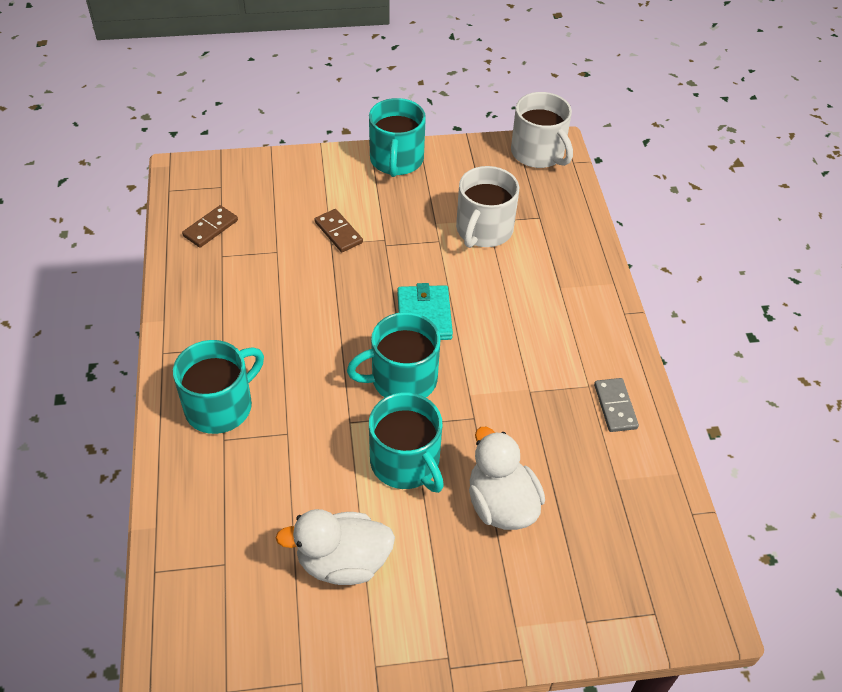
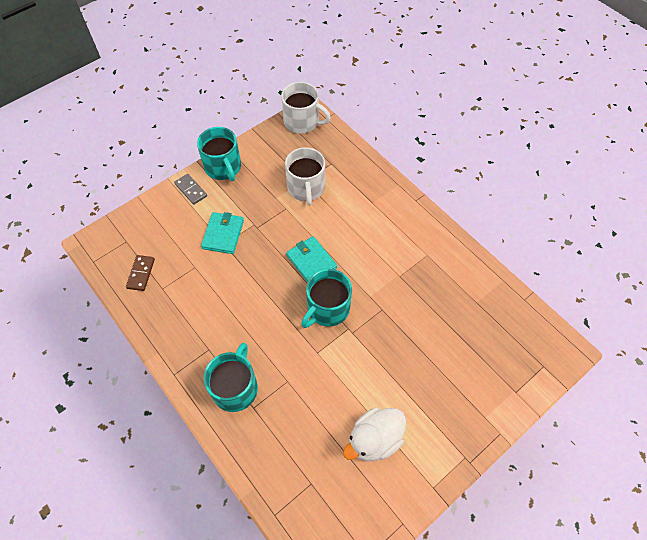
camera: 30 degrees left, 10 degrees up
(338, 232) = (223, 234): brown domino -> turquoise wallet
(406, 462) = (365, 359): turquoise mug -> none
(501, 504) = (431, 352): white duck -> none
(615, 406) = (448, 259): grey domino -> grey domino (191, 190)

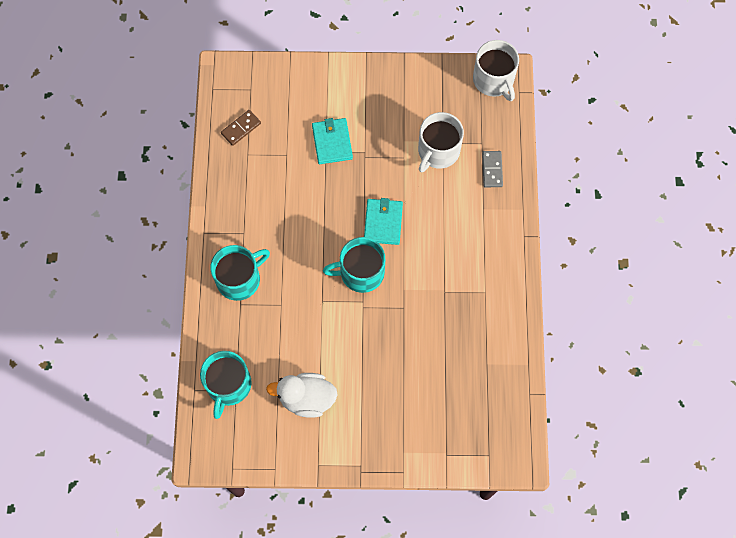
camera: 40 degrees right, 10 degrees up
(191, 190) = (338, 79): grey domino -> grey domino (492, 170)
(223, 167) = (383, 76): turquoise mug -> turquoise mug (228, 385)
(223, 234) = (332, 142): turquoise wallet -> turquoise wallet turned 60 degrees counterclockwise

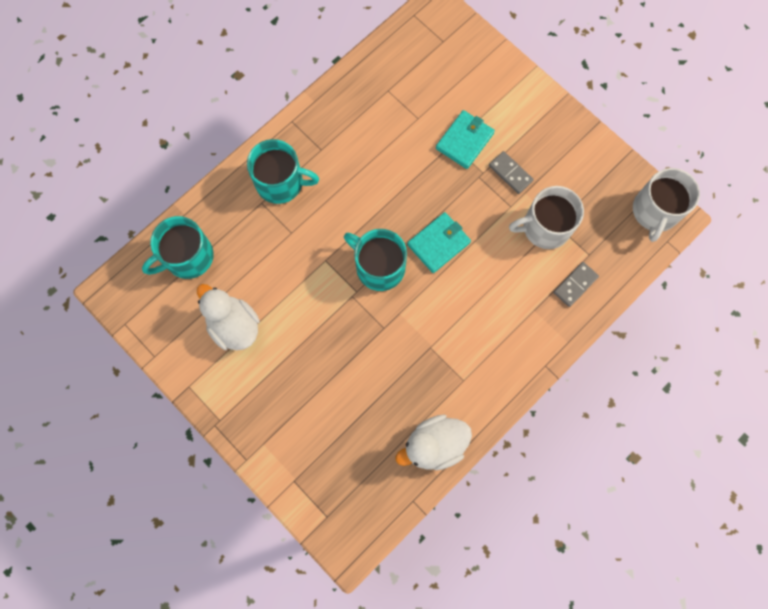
camera: 45 degrees right, 5 degrees up
(241, 128) = (403, 65): brown domino -> none
(382, 136) = (510, 173): none -> grey domino
(508, 348) = (434, 445): none -> white duck

